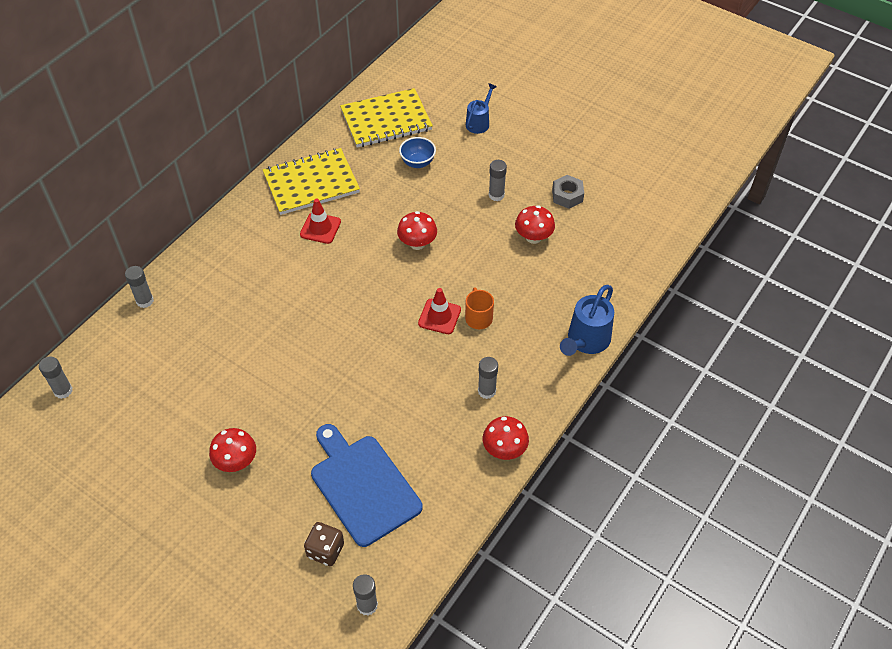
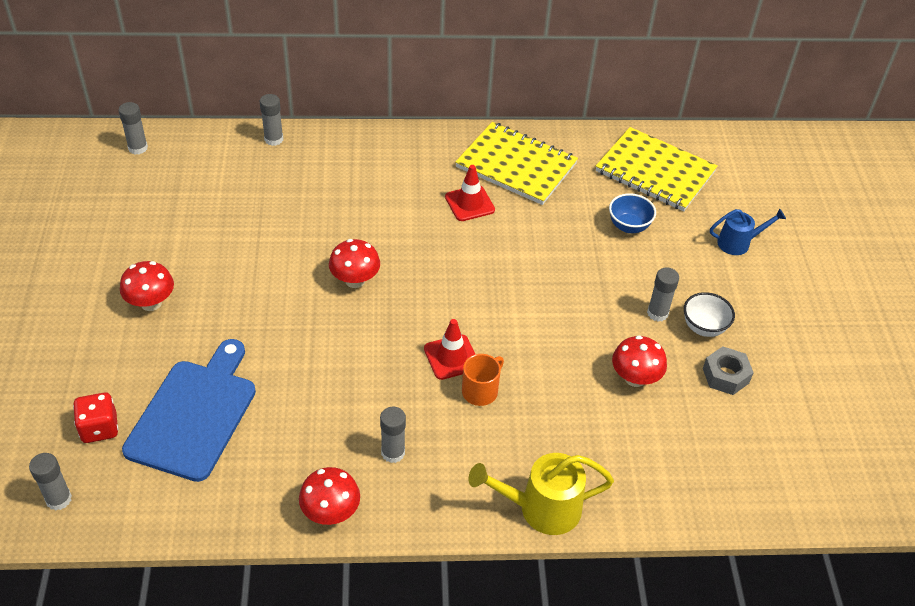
camera: 50 degrees right, 5 degrees down
(325, 550) = (99, 428): brown dice -> red dice
(417, 243) = (526, 286): red mushroom -> red mushroom (355, 280)
(525, 181) = (703, 327): none -> white bowl
(586, 341) = (540, 509): blue watering can -> yellow watering can

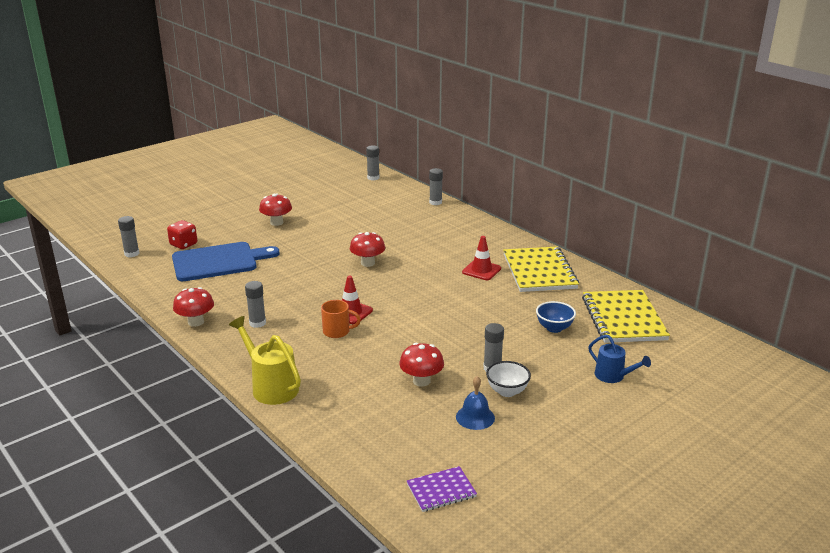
camera: 55 degrees right, 20 degrees down
(725, 375) = (475, 417): grey nut -> blue bell
(815, 467) = (441, 490): none -> purple notebook

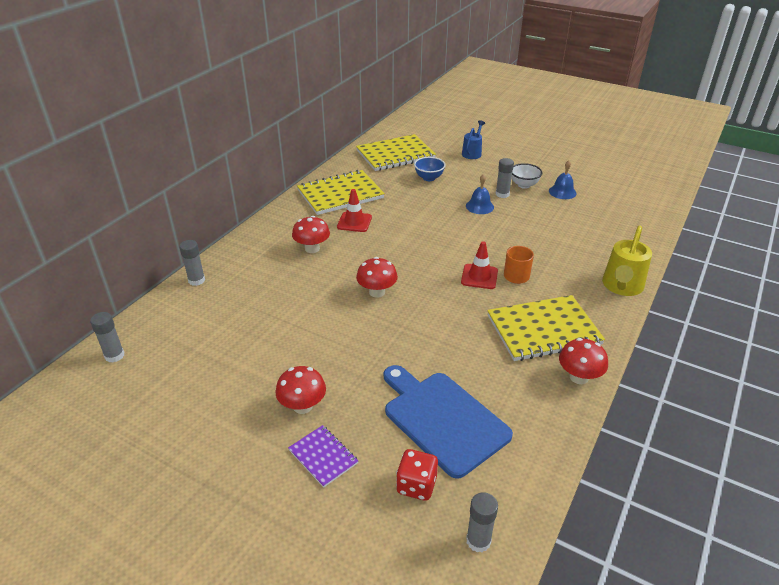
camera: 110 degrees left, 10 degrees up
(257, 323) = (543, 330): grey glue stick -> yellow notebook
(421, 381) = (544, 219): red mushroom -> red mushroom (312, 248)
(441, 490) = (639, 191): purple notebook -> purple notebook (323, 457)
(473, 345) = (479, 206): none -> blue bell

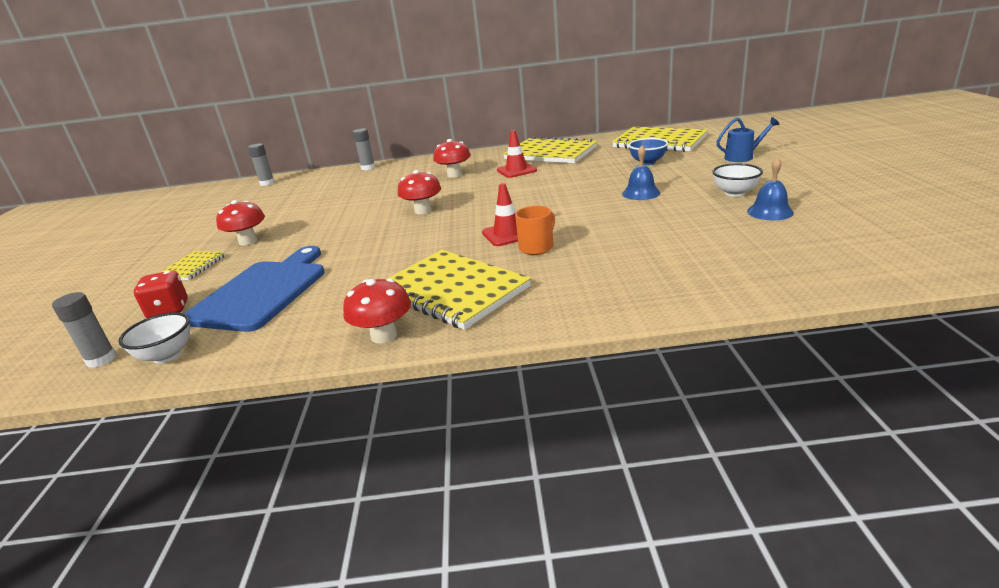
camera: 60 degrees right, 10 degrees down
(323, 457) = (192, 267): purple notebook -> yellow notebook
(502, 194) = (689, 192): grey glue stick -> none
(510, 495) = (167, 355): none -> white bowl
(621, 287) = (613, 307): yellow watering can -> none

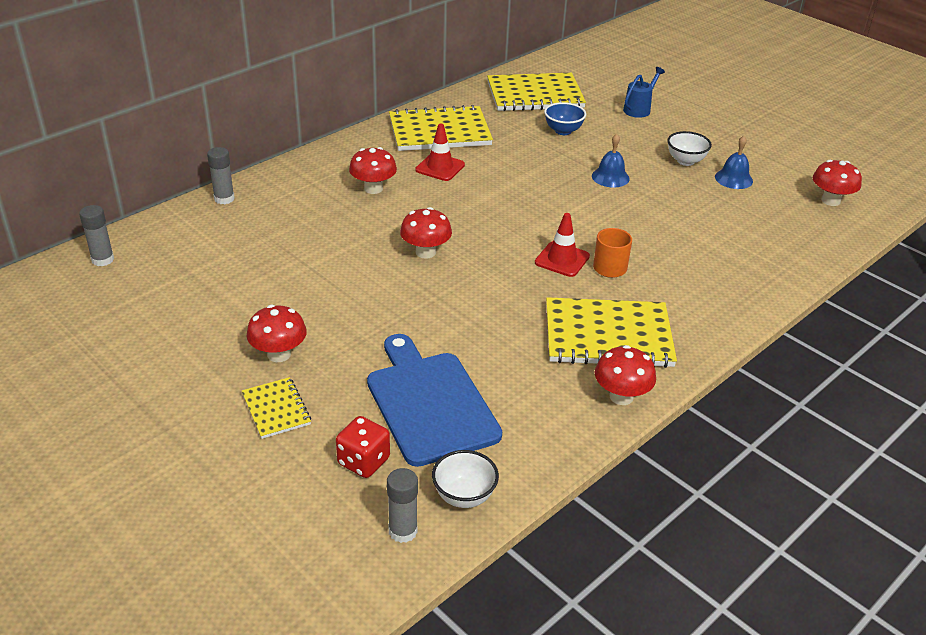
camera: 45 degrees left, 10 degrees up
(875, 247) = (830, 200): none -> red mushroom

